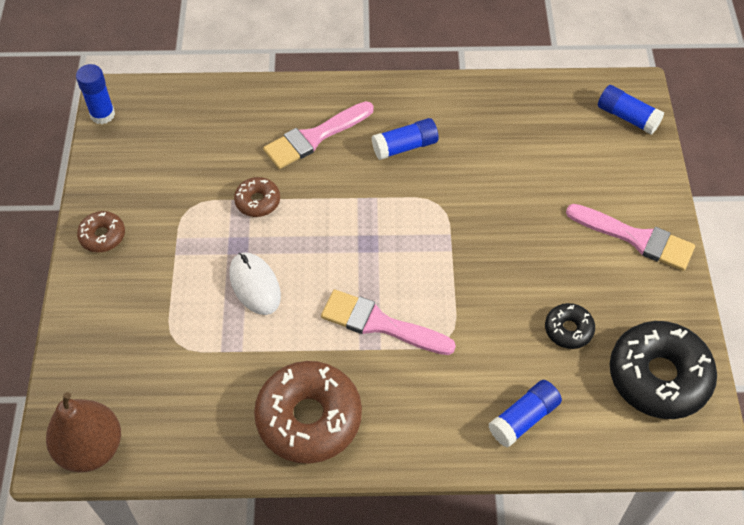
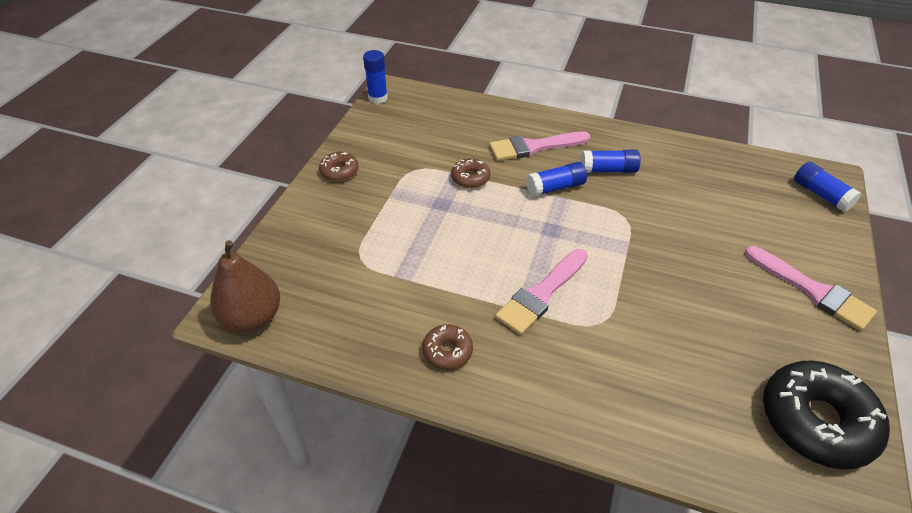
camera: 20 degrees right, 10 degrees down
(255, 285) = (443, 235): white mouse -> none
(309, 418) = (447, 351): brown donut -> brown donut, size x0.49
(380, 324) = (541, 294): pink brush -> pink brush turned 90 degrees counterclockwise
(523, 418) = (658, 416): blue glue stick -> blue glue stick (555, 187)
(568, 329) = (725, 349): black donut -> none

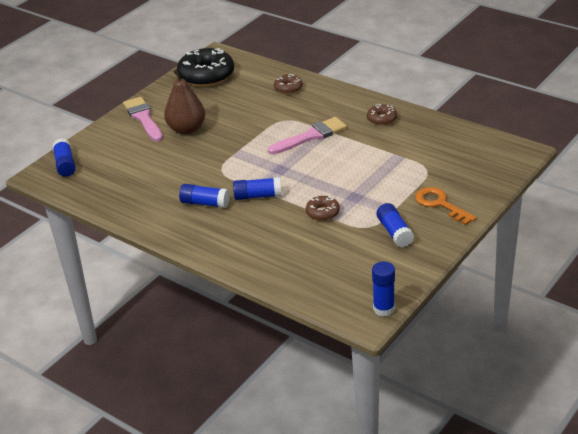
camera: 160 degrees left, 10 degrees down
(252, 317) = (503, 147): brown pear -> brown pear (187, 129)
(337, 208) = (440, 204): none -> orange key
(339, 171) = (435, 234): brown donut -> brown donut (288, 88)
(384, 167) = (394, 232): none -> blue glue stick
(534, 147) = (252, 231): pink brush -> none

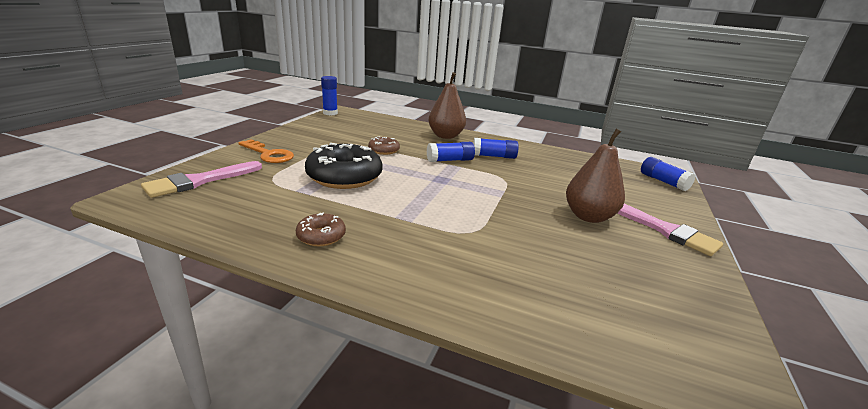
camera: 160 degrees right, 10 degrees down
(206, 75) = (678, 314): black donut -> black donut (344, 177)
(237, 245) = (445, 136): none -> brown pear
(288, 88) = (500, 290): brown donut -> none
(311, 136) = (421, 211): pink brush -> pink brush (200, 181)
(394, 232) = (318, 140): blue glue stick -> none

